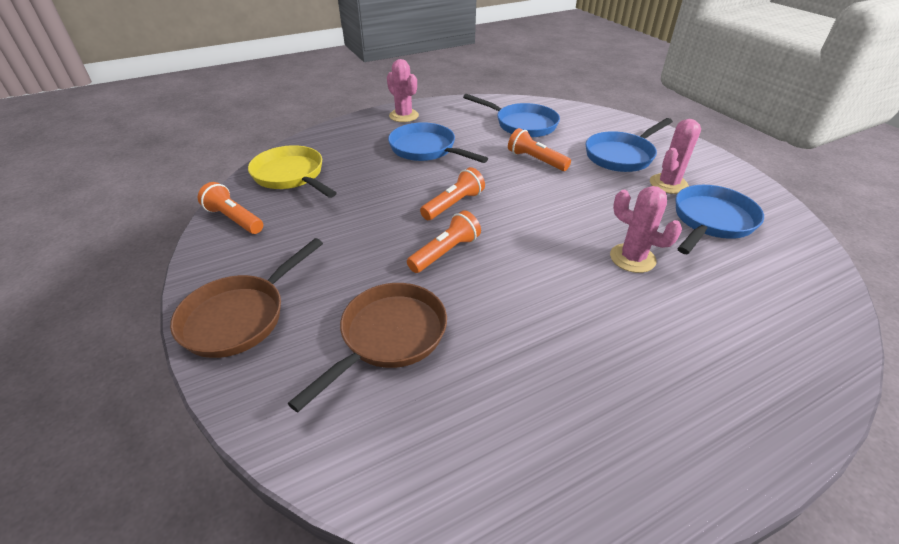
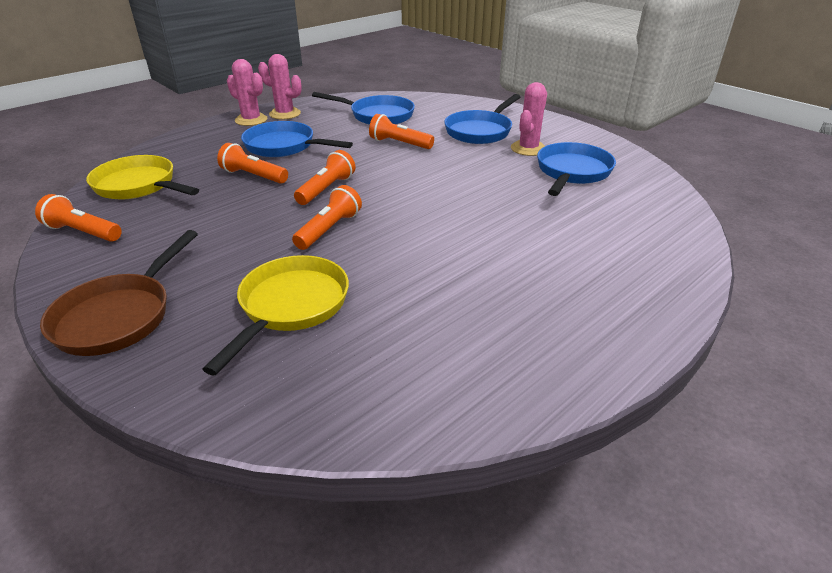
camera: 15 degrees left, 5 degrees down
(389, 337) = (291, 306): brown pan -> yellow pan
(391, 179) = (254, 176): none -> orange flashlight
(632, 258) = (510, 209): pink cactus -> pink cactus (285, 114)

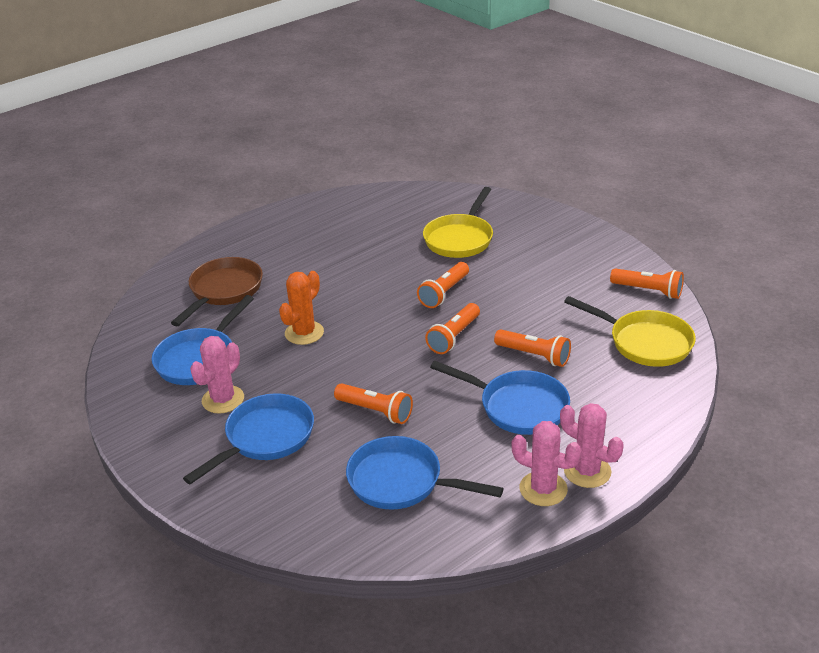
camera: 175 degrees left, 0 degrees up
(119, 316) = (565, 233): brown pan -> brown pan (224, 291)
(481, 192) = (304, 333): none -> orange cactus

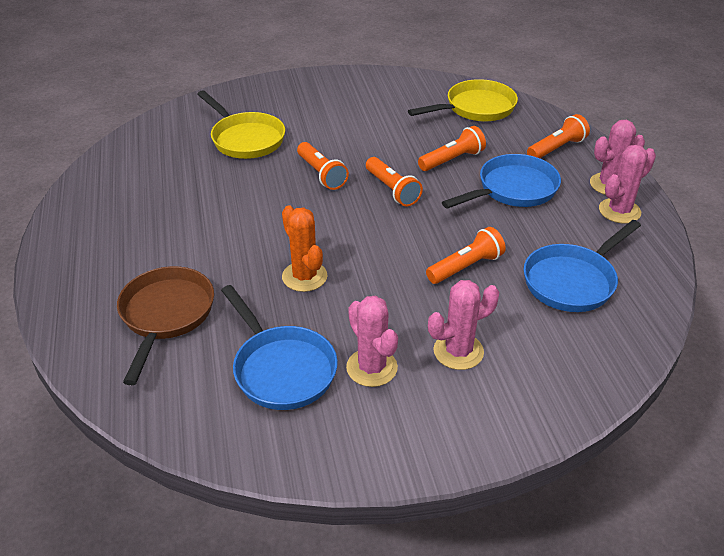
camera: 65 degrees left, 5 degrees up
(224, 291) = (166, 315): brown pan -> brown pan turned 45 degrees clockwise
(265, 438) = (458, 351): blue pan -> pink cactus
(648, 291) = (413, 84): orange flashlight -> orange flashlight (556, 148)

